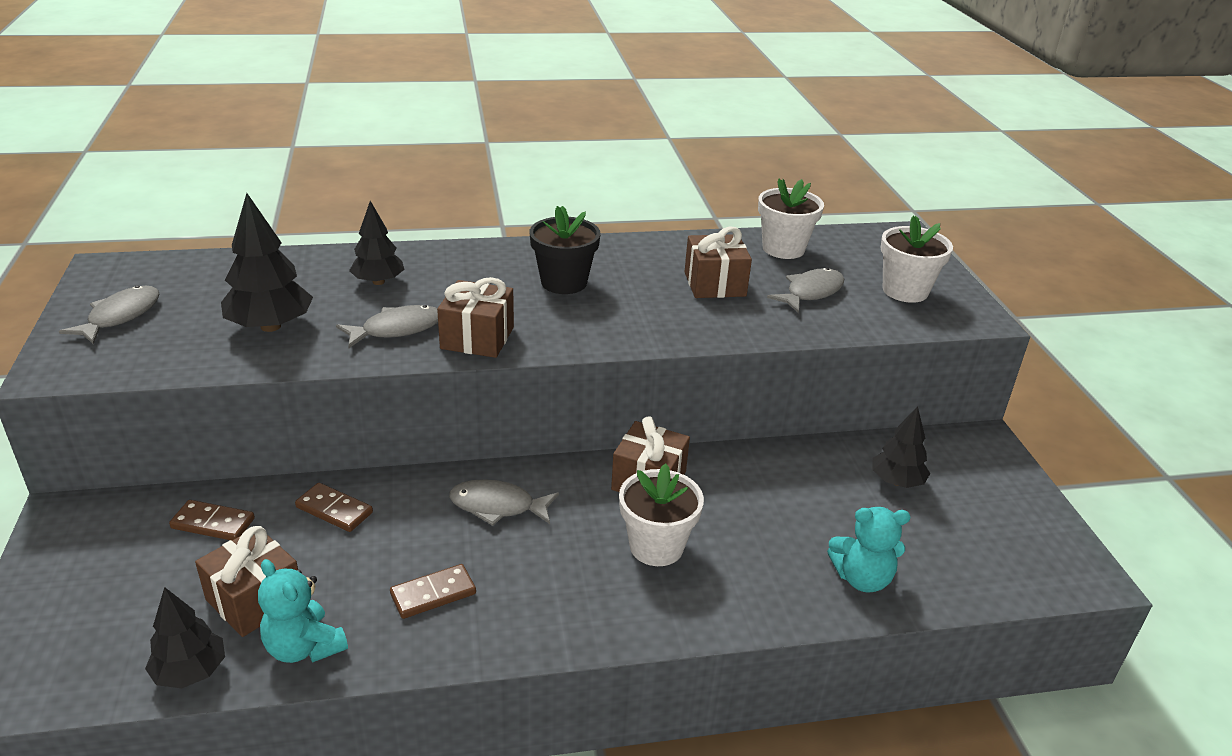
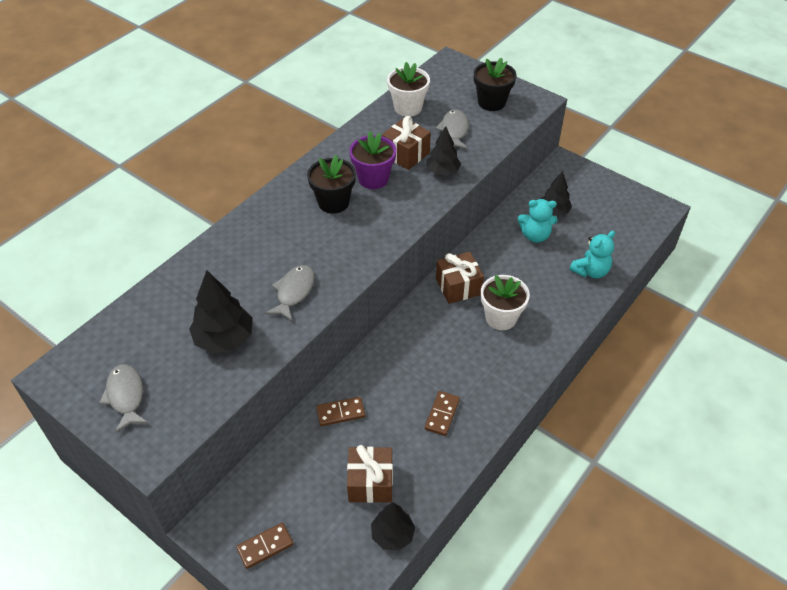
camera: 40 degrees left, 15 degrees up
(213, 523) = (292, 467): brown domino -> brown domino (265, 546)
(304, 647) = (423, 483): turquoise teddy bear -> turquoise teddy bear (535, 235)
(378, 282) = (236, 269): black tree -> black tree (443, 171)
(477, 338) = (341, 268): brown gift -> none
(497, 506) = (411, 351): grey fish -> none
(641, 286) = (373, 179): none -> purple flower pot
(905, 291) = (491, 102): white flower pot -> black flower pot

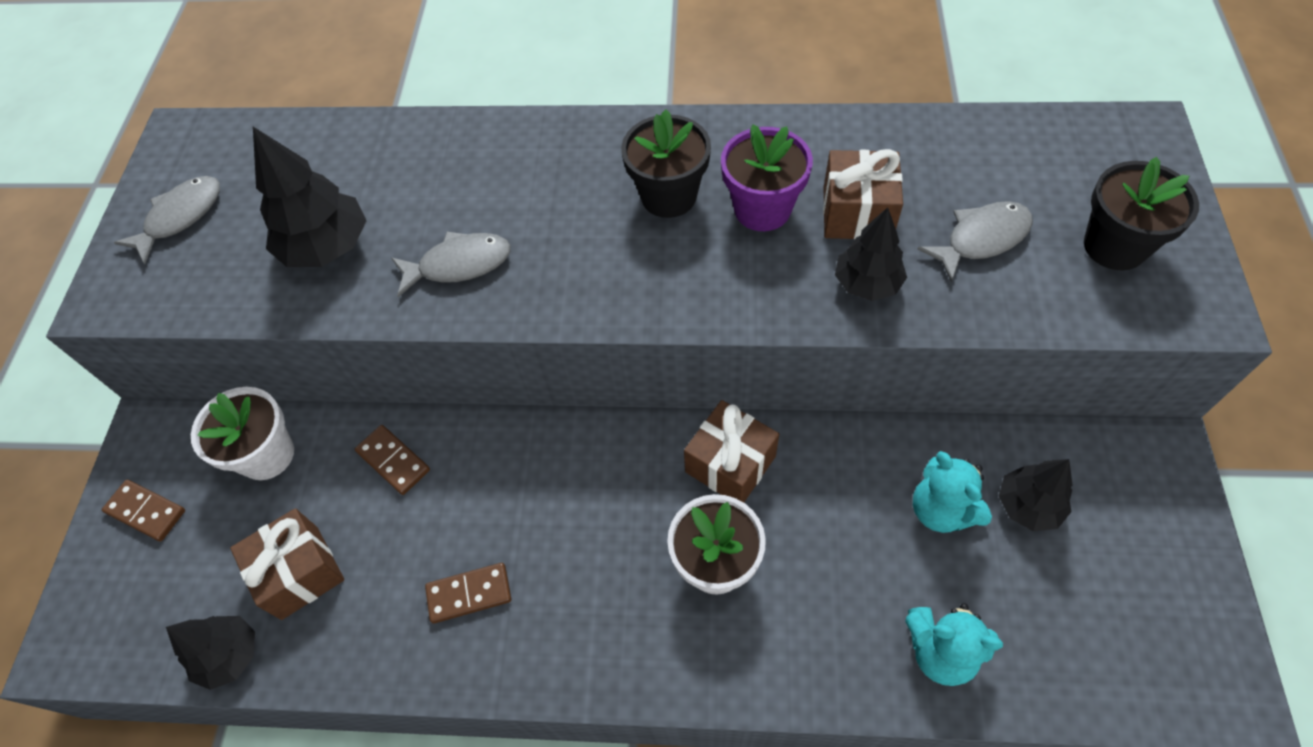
camera: 60 degrees right, 10 degrees up
(408, 108) = (967, 149): white flower pot -> white flower pot (267, 455)

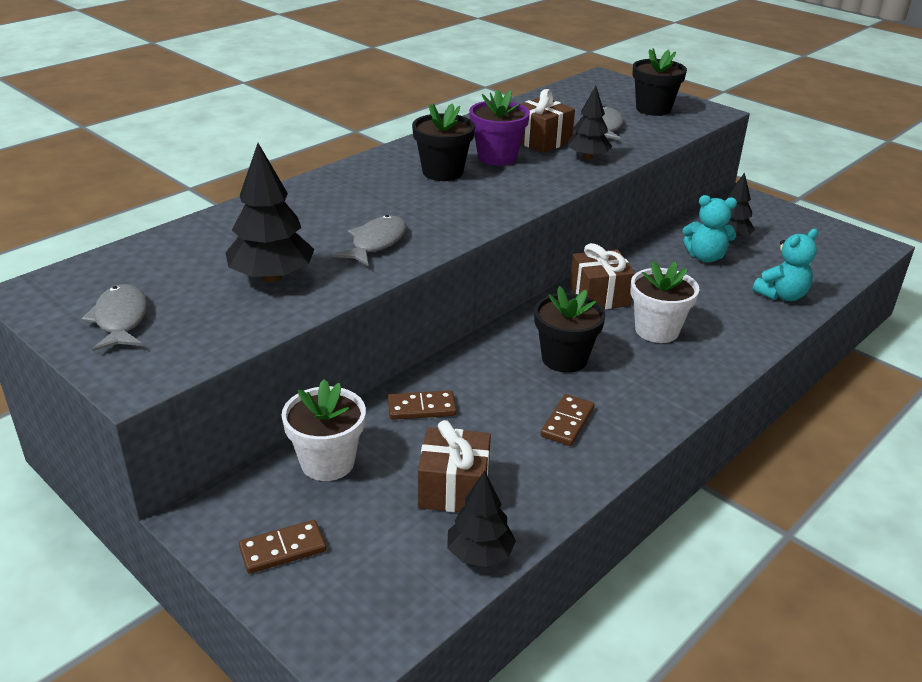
camera: 55 degrees left, 25 degrees down
(576, 516) = (564, 359): none -> black flower pot

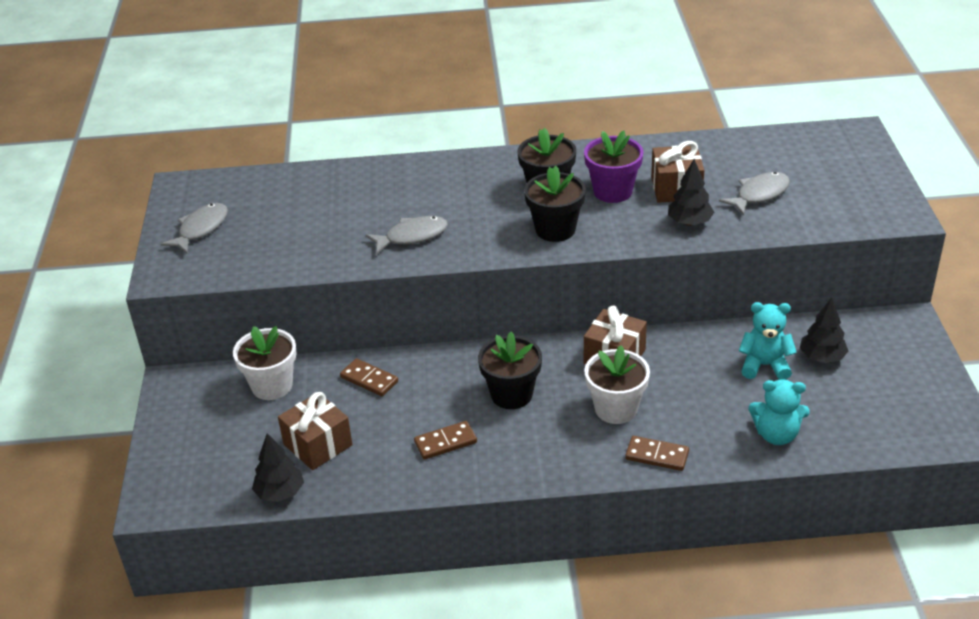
camera: 45 degrees right, 5 degrees up
(272, 277) = (315, 235): black tree -> none
(283, 549) = (189, 425): brown domino -> brown domino (657, 455)
(653, 109) = (844, 191): black flower pot -> black flower pot (555, 229)
(705, 257) = (764, 365): turquoise teddy bear -> turquoise teddy bear turned 135 degrees clockwise

